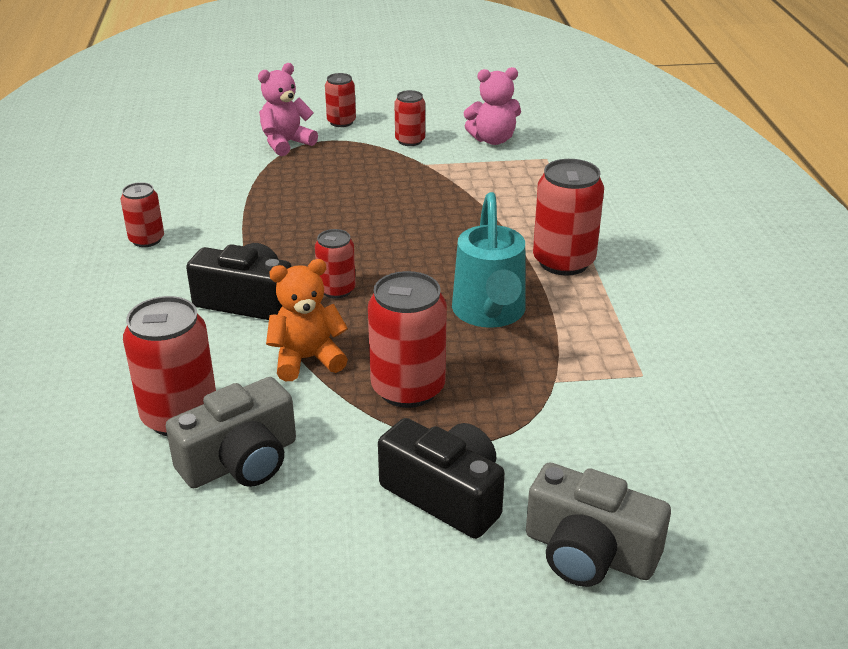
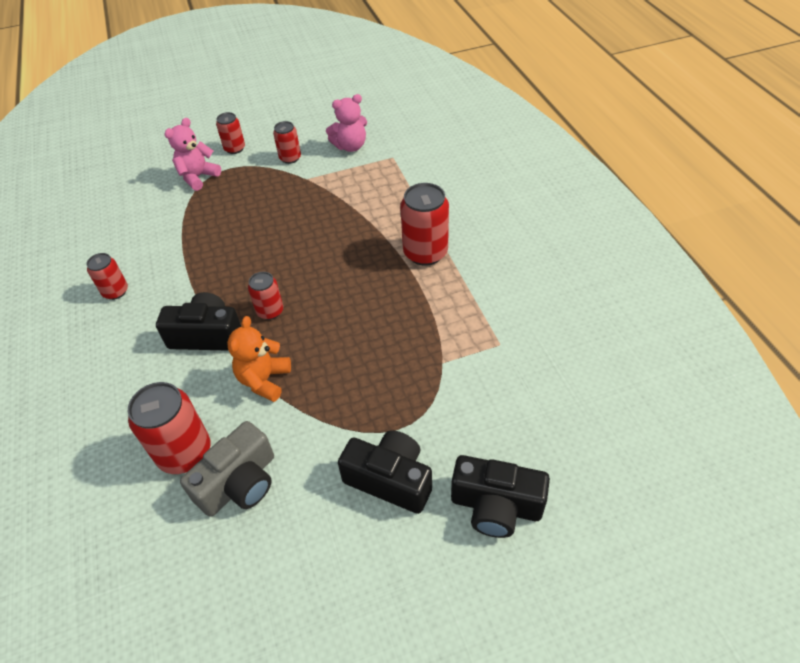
camera: 10 degrees left, 15 degrees up
(307, 359) = (264, 380): orange teddy bear -> orange teddy bear turned 45 degrees counterclockwise
(408, 388) = (342, 391): red can -> none
(489, 314) = (384, 312): turquoise watering can -> none
(589, 552) = (496, 506): grey camera -> black camera

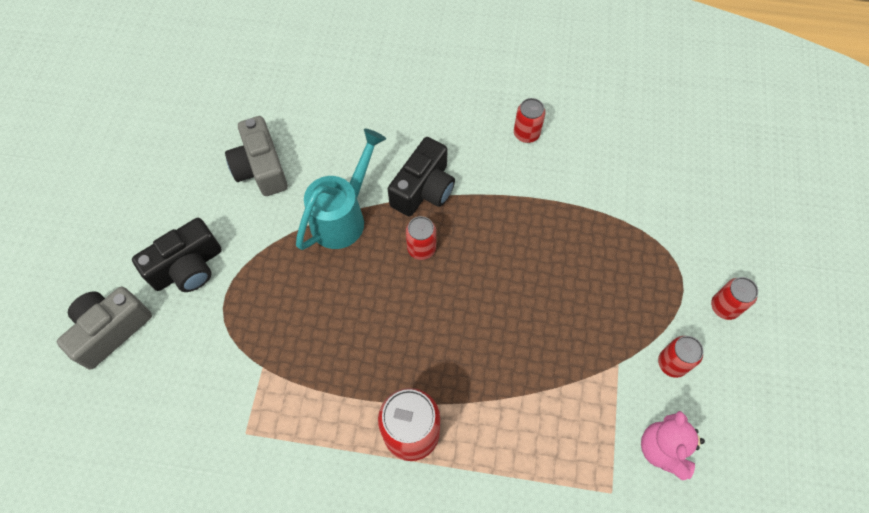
camera: 115 degrees right, 15 degrees up
(184, 452) = (312, 141): red can -> none
(198, 177) = (680, 250): pink teddy bear -> none
(264, 380) = (344, 216): orange teddy bear -> turquoise watering can
(496, 506) = (111, 330): black camera -> grey camera

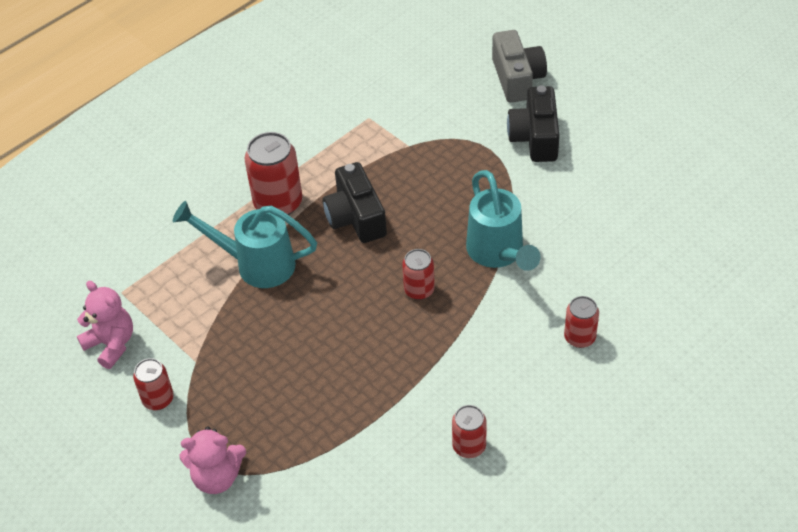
camera: 130 degrees right, 15 degrees down
(261, 168) = (599, 221): grey camera -> none
(423, 189) = (477, 324): black camera -> black camera (356, 217)
(492, 396) = (255, 264): none -> turquoise watering can
(686, 268) = (217, 477): none -> pink teddy bear
(724, 307) = (158, 477): red can -> red can (579, 337)

